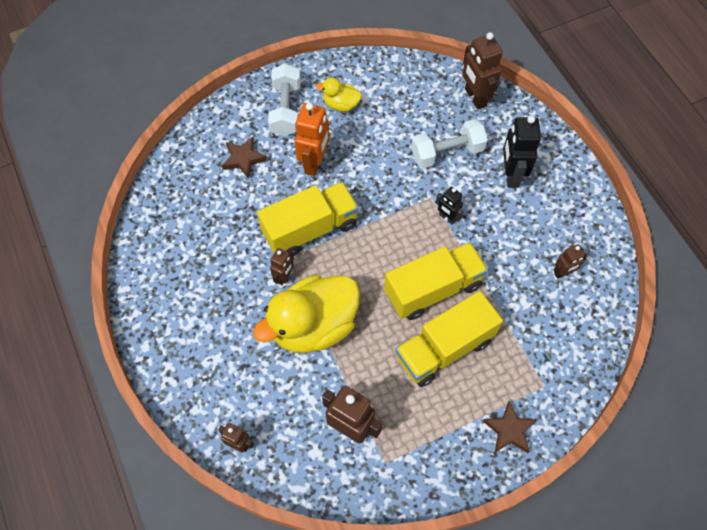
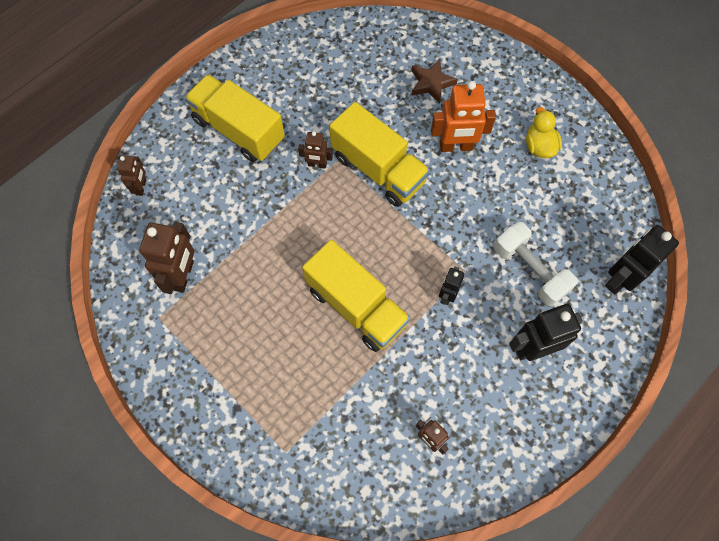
camera: 70 degrees right, 5 degrees up
(286, 109) = (507, 98): white dumbbell -> none
(313, 326) = (275, 208): yellow duck -> none
(444, 348) = (293, 337): yellow truck -> yellow truck (239, 130)
(475, 97) = (619, 278): brown robot -> black robot
(509, 430) = (225, 428): brown star -> none

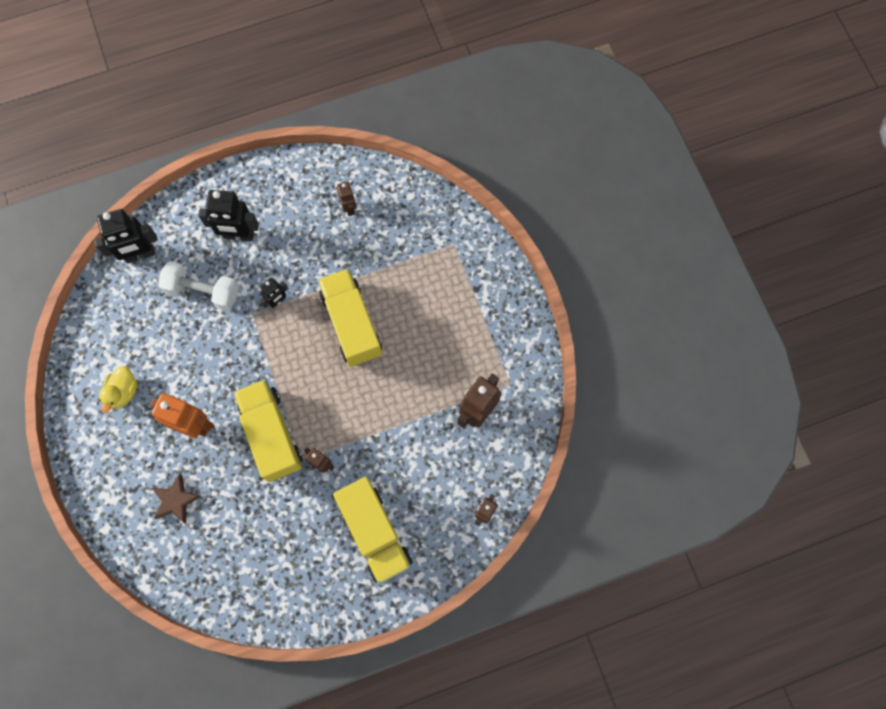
camera: 155 degrees left, 5 degrees up
(530, 270) = (203, 291): white dumbbell -> white dumbbell turned 60 degrees counterclockwise

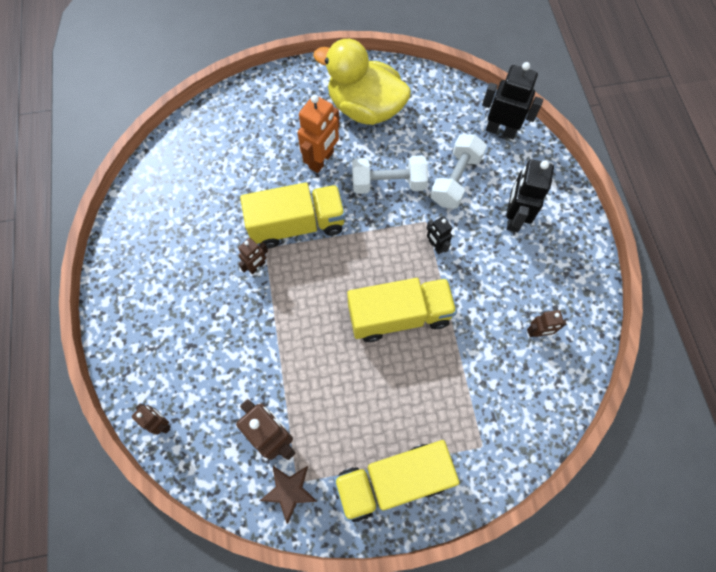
camera: 100 degrees right, 5 degrees down
(123, 392) = (365, 108): yellow duck -> yellow duck, size x2.13
(140, 255) = (500, 130): black robot -> black robot turned 120 degrees clockwise
(176, 500) = (255, 140): brown star -> brown star (289, 491)
(214, 354) = (388, 183): none -> white dumbbell
(375, 533) = (175, 307): yellow truck -> yellow truck (393, 481)

